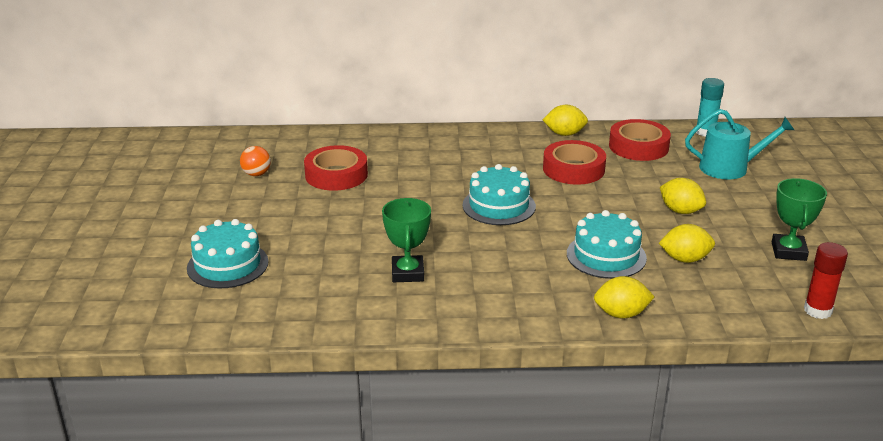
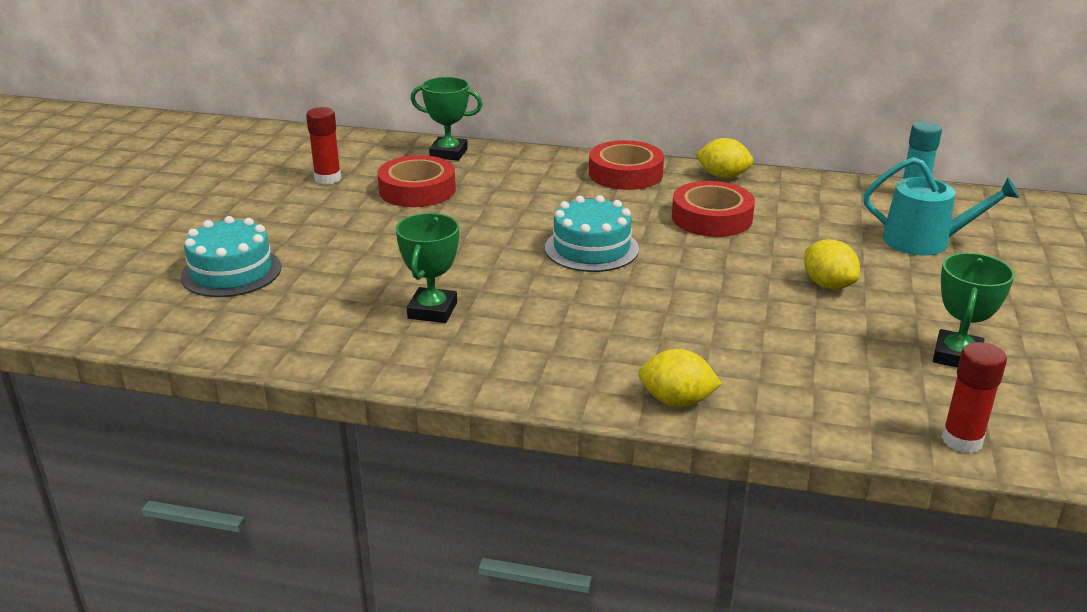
camera: 15 degrees right, 0 degrees up
(256, 174) = (327, 179): orange ball -> red glue stick
(342, 140) = (448, 153): none -> green trophy
(606, 256) = (696, 326): turquoise cake -> none
(638, 146) = (812, 201): red tape -> red tape (625, 173)
(685, 259) = (802, 345): yellow lemon -> none

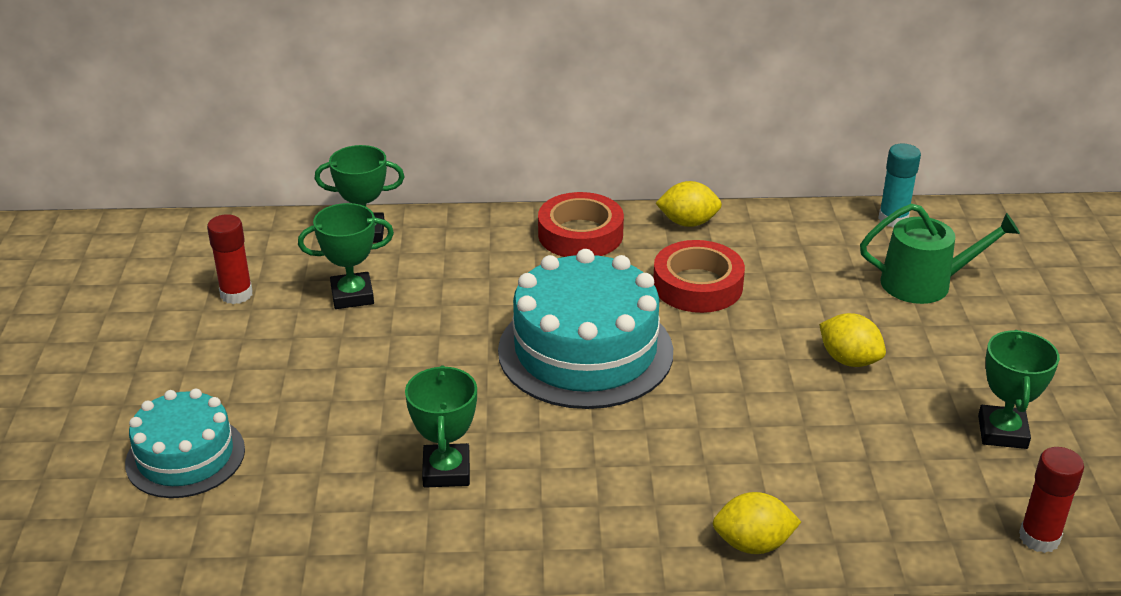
camera: 15 degrees left, 5 degrees up
(417, 190) = (352, 295): red tape -> green trophy
(591, 248) = (585, 351): turquoise cake -> turquoise cake, size x1.65
(924, 241) = (924, 283): turquoise watering can -> green watering can

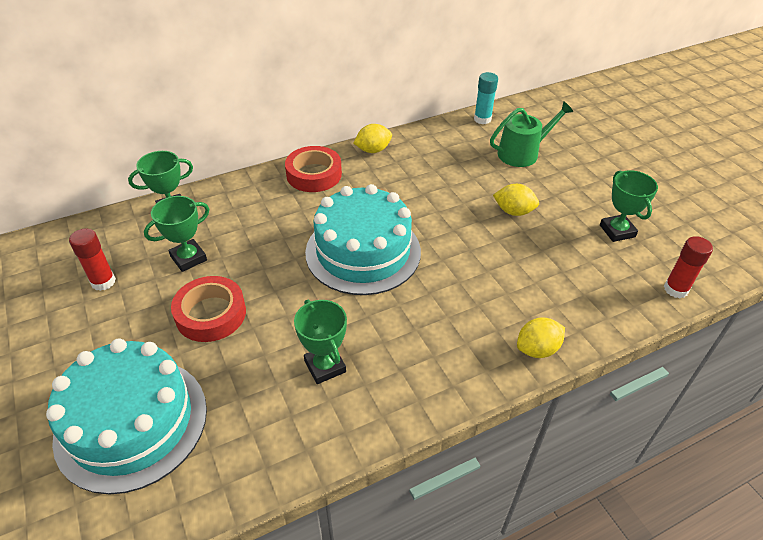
camera: 25 degrees left, 10 degrees up
(185, 456) = (131, 422): turquoise cake -> turquoise cake, size x1.65
(697, 285) = (402, 189): red tape -> red tape (211, 314)

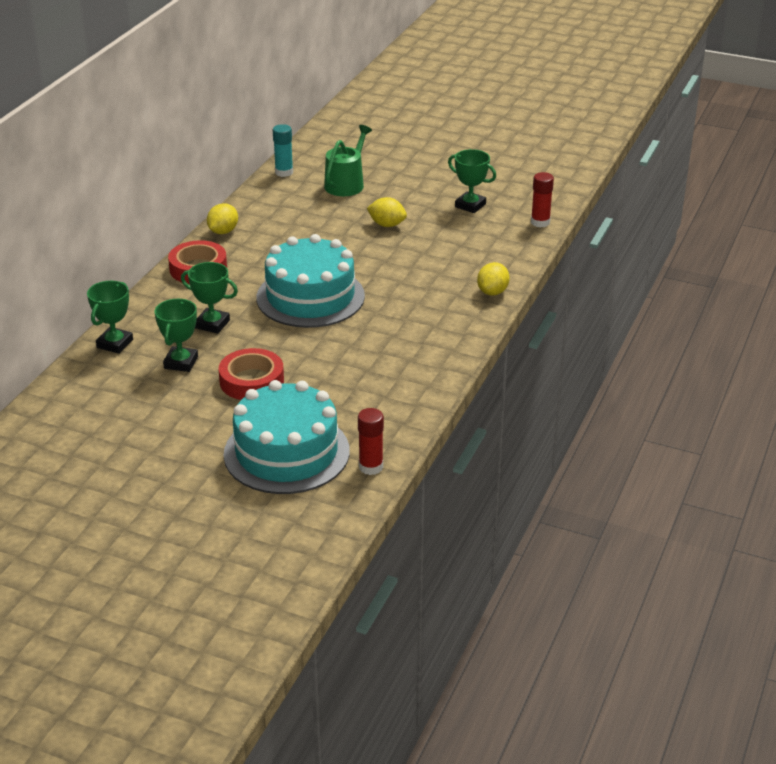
camera: 40 degrees left, 10 degrees down
(103, 282) = (135, 407): red glue stick -> red glue stick (371, 467)
(325, 366) = (373, 365): green trophy -> green trophy (212, 324)
(513, 211) = (387, 225): yellow lemon -> yellow lemon turned 45 degrees clockwise

